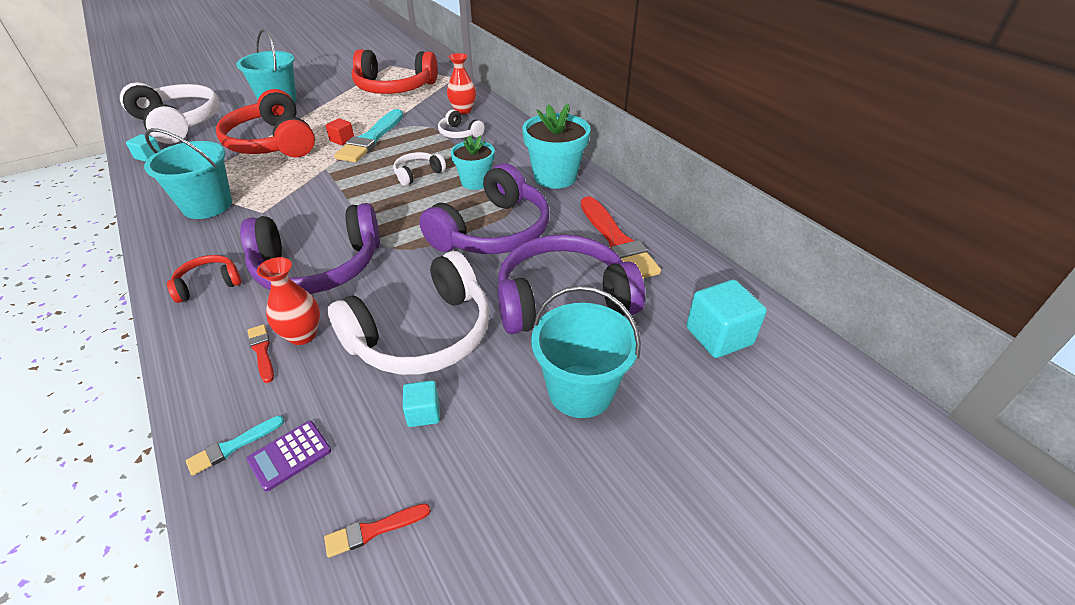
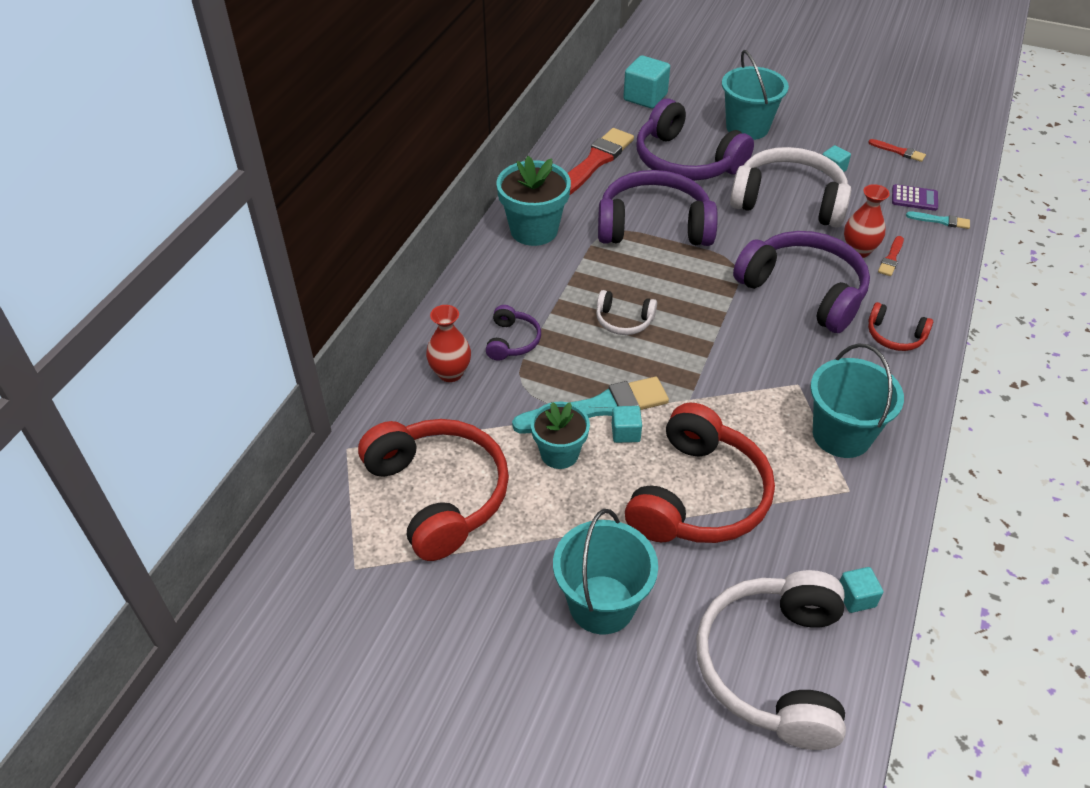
camera: 125 degrees left, 5 degrees up
(342, 140) = (625, 433): red cube -> turquoise cube
(459, 133) = (512, 341): white headphones -> purple headphones
(475, 182) = (595, 274): turquoise flower pot -> turquoise flower pot (559, 453)

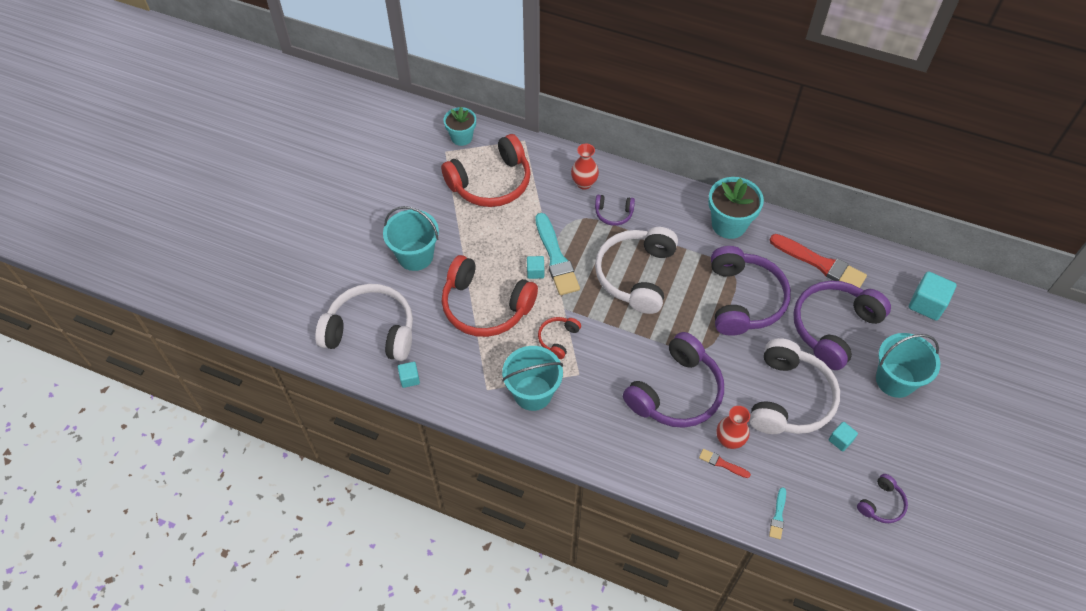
camera: 90 degrees right, 10 degrees up
(559, 453) = (519, 238): turquoise flower pot -> turquoise flower pot (461, 137)
(623, 320) = (636, 275): white headphones -> white headphones, size x2.14
(895, 336) = (630, 446): red headphones -> red headphones (558, 339)
(899, 151) = (881, 504): red brush -> purple headphones
(914, 198) = (808, 501): purple calculator -> none

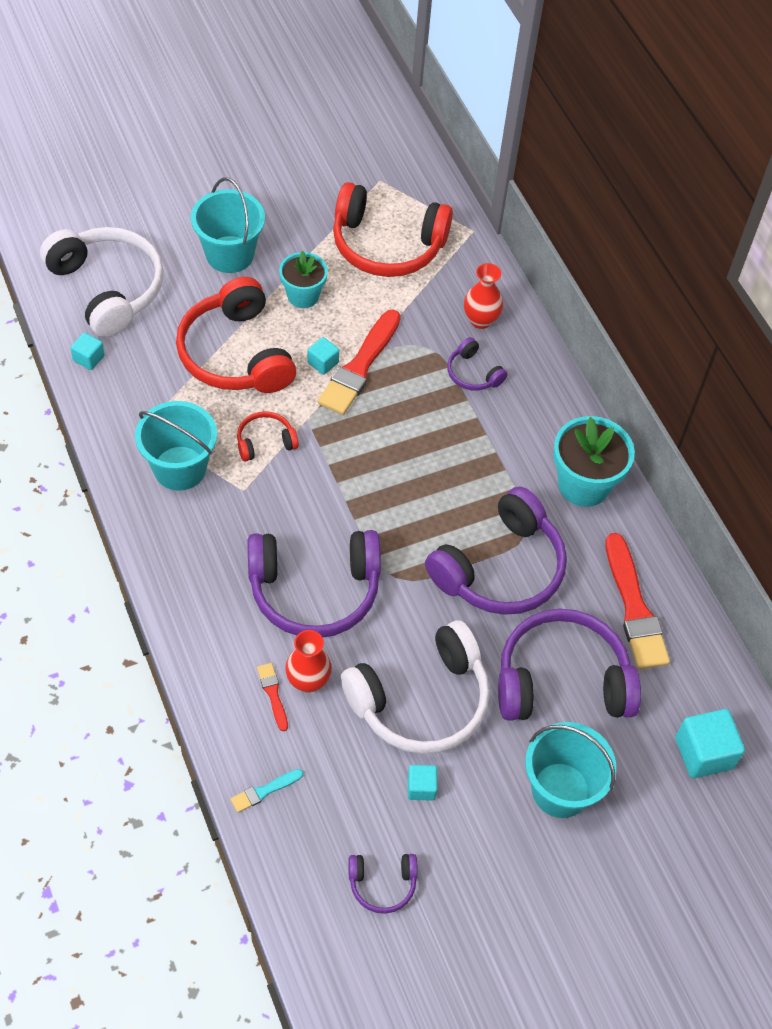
camera: 40 degrees right, 0 degrees up
(461, 137) = (413, 179): turquoise flower pot -> turquoise flower pot (303, 296)
(556, 258) = (359, 367): turquoise brush -> red brush
(636, 275) = (419, 450): white headphones -> none

